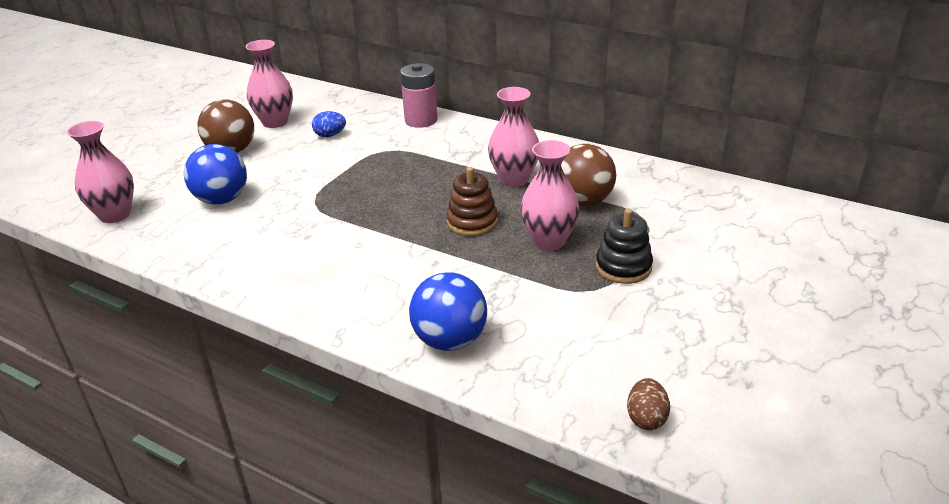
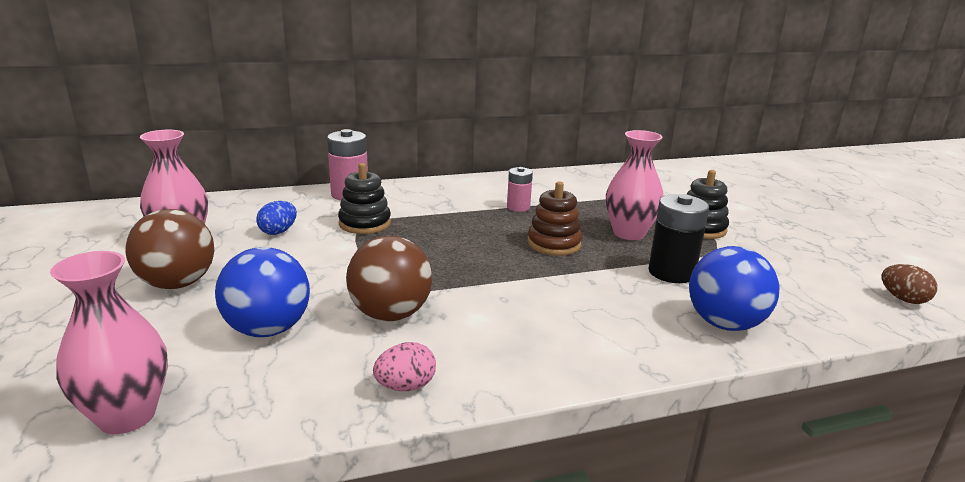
camera: 50 degrees left, 10 degrees down
(219, 265) = (405, 386): none -> pink egg
(386, 149) = (365, 223): none -> black stacking toy
(504, 287) = (671, 272): none -> black battery
(514, 179) = (518, 207): pink vase -> pink battery
(583, 201) = (592, 203): brown ball -> brown ball (390, 314)

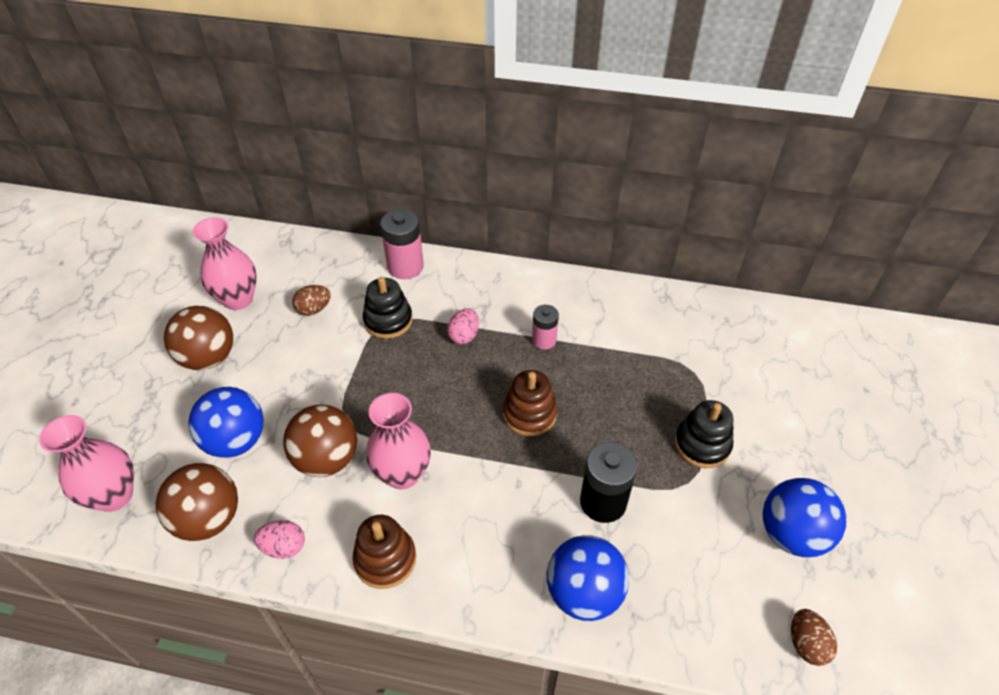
camera: 30 degrees right, 25 degrees up
(278, 232) = (314, 309): blue egg -> brown egg
(287, 394) = (209, 519): none -> brown ball
(447, 218) = (464, 336): none -> pink egg
(527, 360) = (385, 559): none -> brown stacking toy
(629, 233) = (617, 424): pink vase -> pink vase (402, 474)
(815, 252) = (791, 534): none -> blue ball

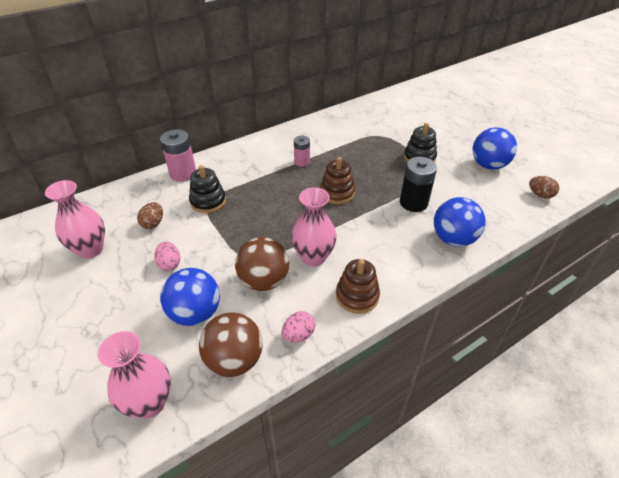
camera: 45 degrees left, 5 degrees down
(208, 358) = (113, 289): brown ball -> none
(464, 336) = (260, 183): pink egg -> pink egg (169, 264)

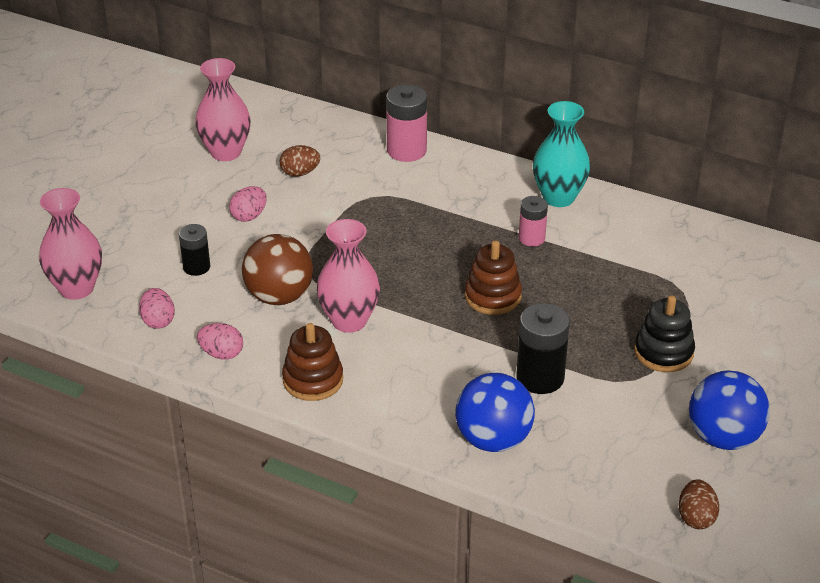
camera: 60 degrees right, 5 degrees down
(195, 313) = (196, 267): blue ball -> black battery
(208, 201) = (373, 195): black stacking toy -> none
(234, 360) = (158, 321): brown ball -> pink egg
(278, 141) = (558, 197): none -> turquoise vase

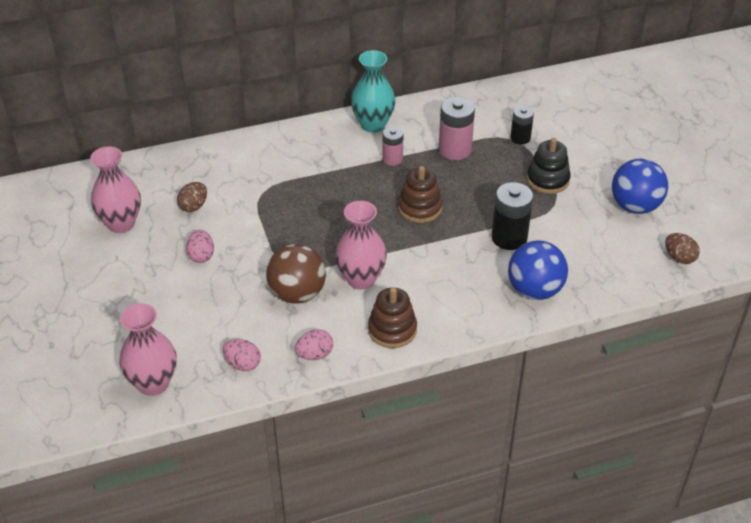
camera: 45 degrees left, 5 degrees up
(196, 267) = (216, 312): black battery -> black battery (520, 138)
(406, 150) = (242, 150): pink battery -> pink battery (455, 150)

